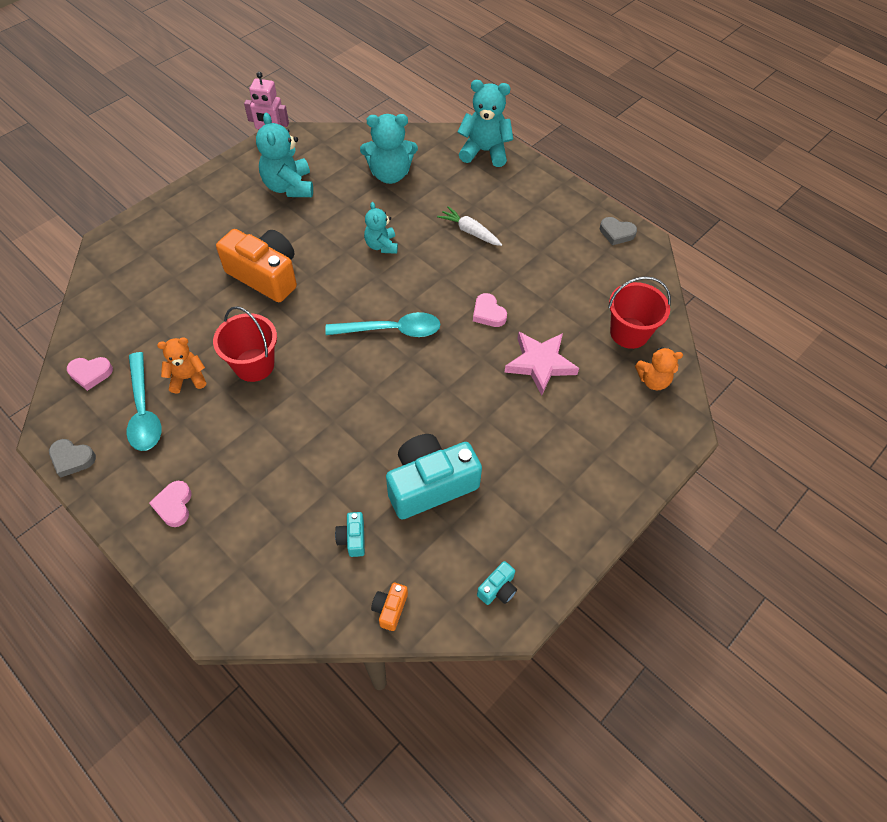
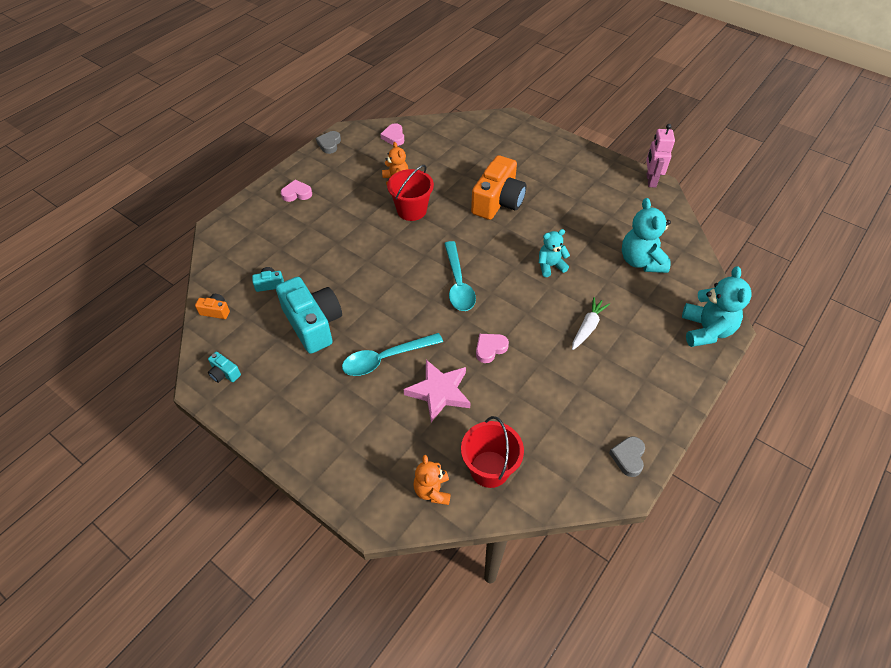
camera: 85 degrees right, 5 degrees down
(143, 410) = (367, 165): turquoise spoon -> turquoise spoon (386, 358)
(289, 187) = (599, 199): turquoise teddy bear -> none

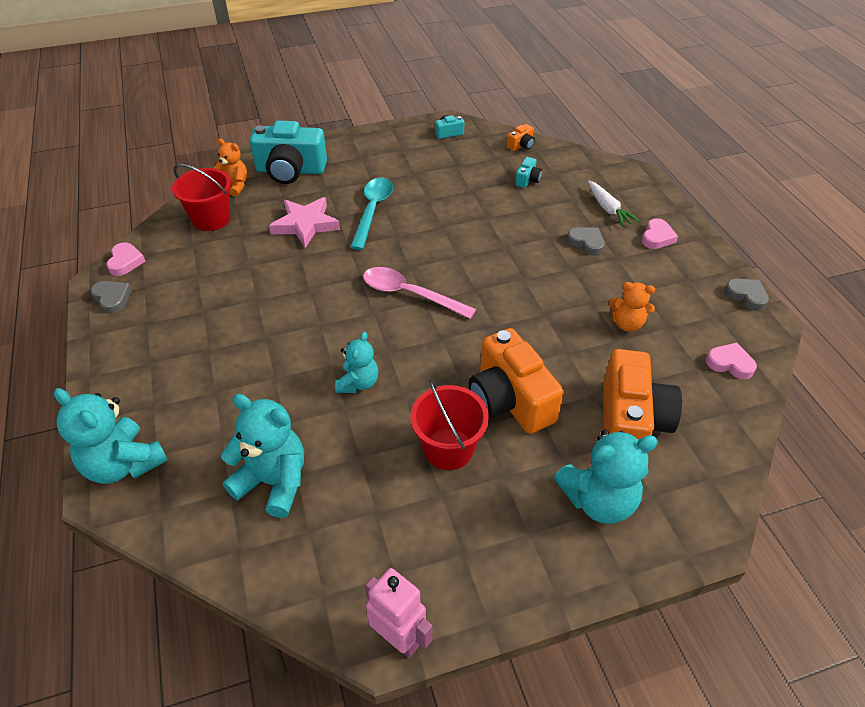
camera: 125 degrees right, 5 degrees down
(313, 324) = (454, 187): turquoise camera -> turquoise camera (290, 170)
(329, 223) = (586, 243): none -> grey heart
(411, 210) = (557, 312): red bucket -> red bucket (448, 449)
(458, 283) = (410, 294): turquoise spoon -> pink spoon
(467, 157) = (630, 420): none -> orange camera
(490, 349) = (310, 275): pink heart -> pink heart (125, 262)
(525, 152) = (598, 500): none -> turquoise teddy bear
(587, 327) = (251, 360): white carrot -> white carrot (608, 209)

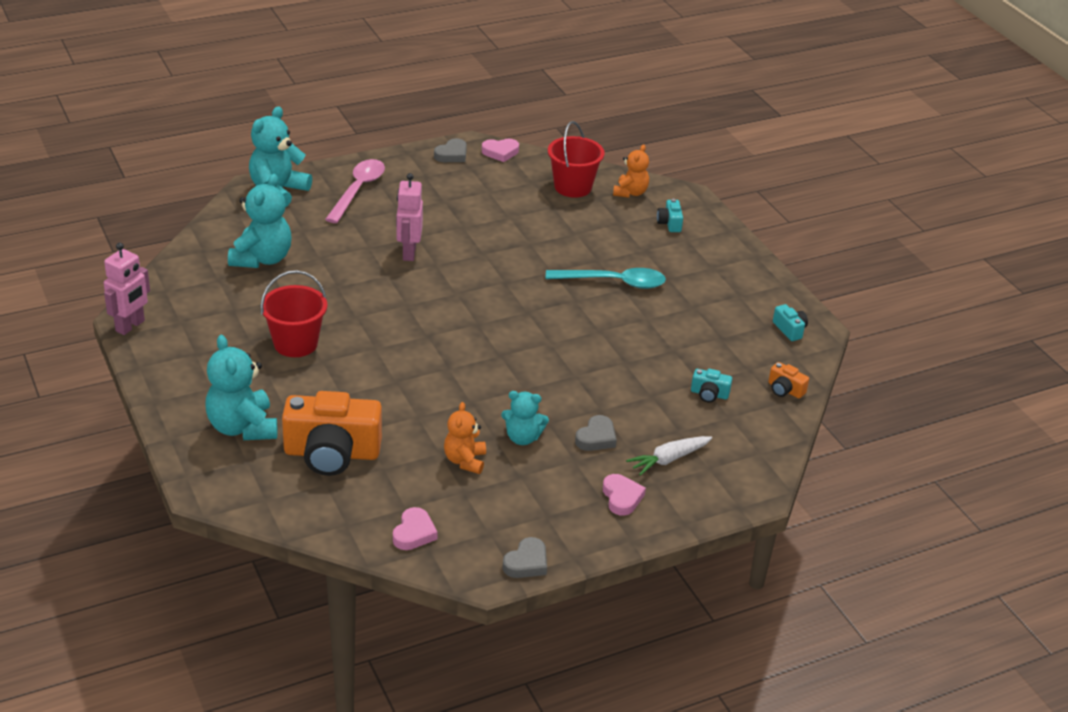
camera: 80 degrees right, 10 degrees down
(290, 170) = (669, 223): turquoise camera -> turquoise camera, size x0.43
(294, 344) = (408, 253): none -> pink robot
(305, 225) = (578, 242): pink star -> none
(358, 383) = (366, 291): turquoise teddy bear -> turquoise teddy bear (522, 438)
(410, 294) = (485, 314): pink spoon -> pink spoon (358, 190)
(509, 400) = (352, 378): orange camera -> none
(657, 237) = (622, 497): pink heart -> pink heart turned 120 degrees counterclockwise

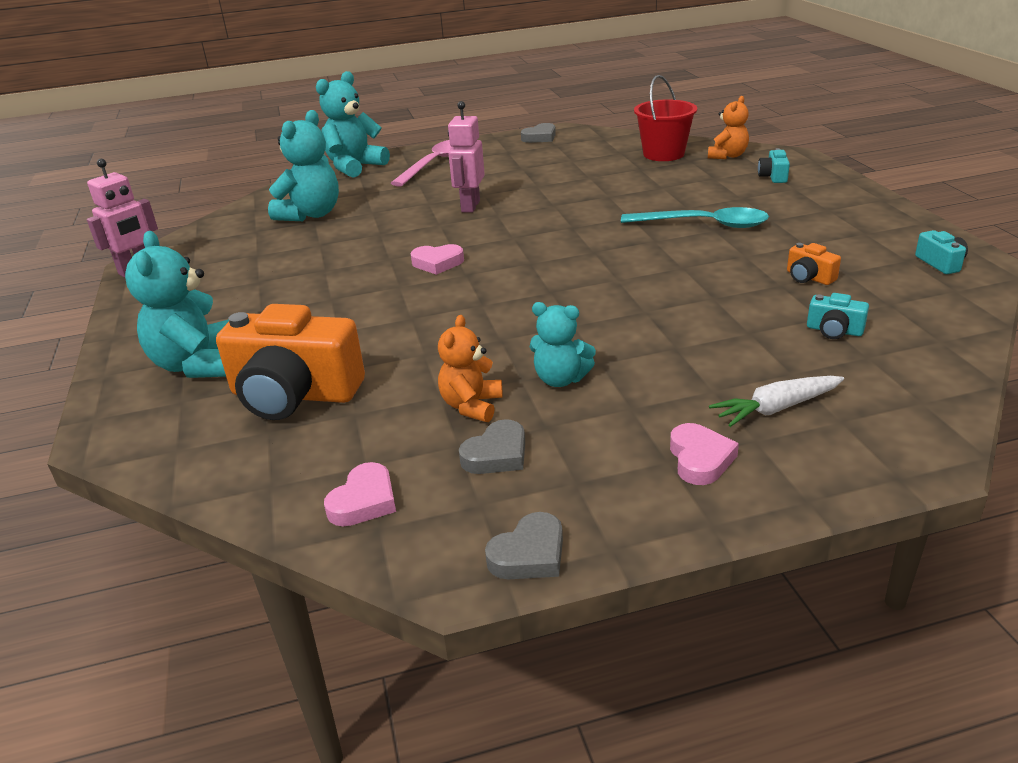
camera: 15 degrees right, 5 degrees down
(295, 343) = (308, 283): red bucket -> none
(500, 152) = (590, 134): pink heart -> pink heart (437, 263)
(596, 438) = (667, 380): grey heart -> grey heart (497, 454)
(785, 390) = (947, 326): orange camera -> orange camera (809, 277)

